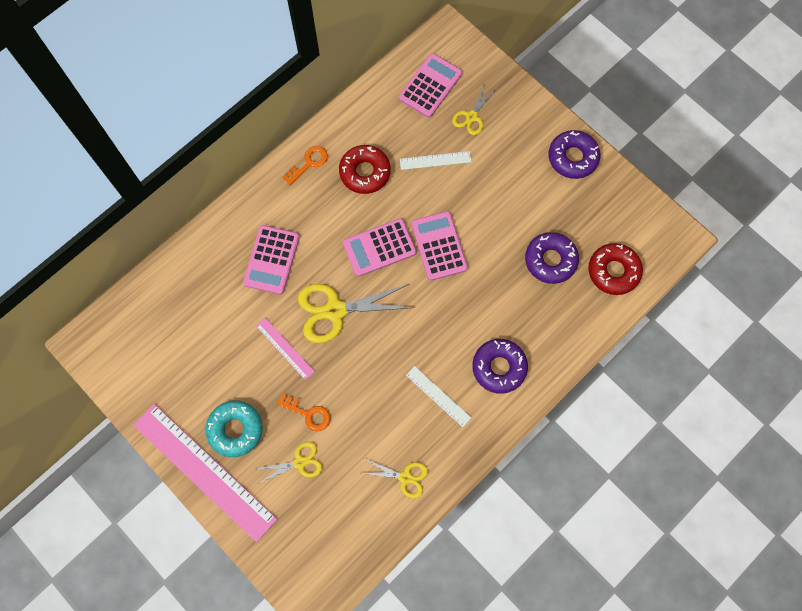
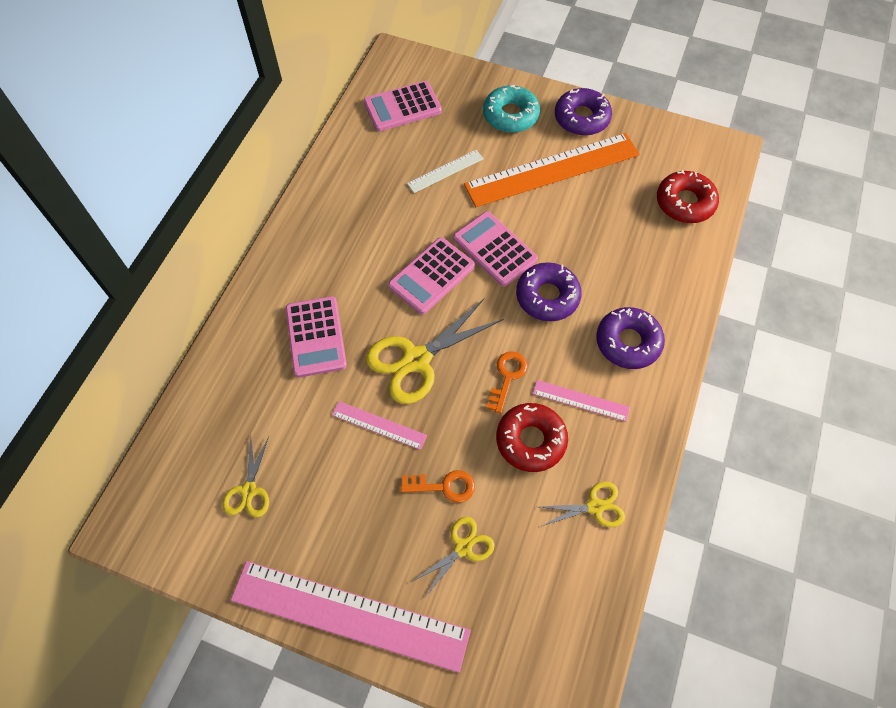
camera: 25 degrees left, 10 degrees down
(235, 429) = (364, 545): turquoise donut -> turquoise donut (510, 115)
(308, 163) = (309, 224): orange key -> orange key (507, 377)
(365, 172) = (376, 210): red donut -> red donut (530, 440)
(430, 86) = (402, 107): pink calculator -> pink calculator turned 120 degrees counterclockwise
(438, 396) = (580, 400): white ruler -> pink ruler
(471, 117) = (460, 119): yellow scissors -> yellow scissors (249, 491)
(522, 196) = (552, 170): none -> orange ruler
(550, 260) = (617, 217): purple donut -> purple donut (547, 296)

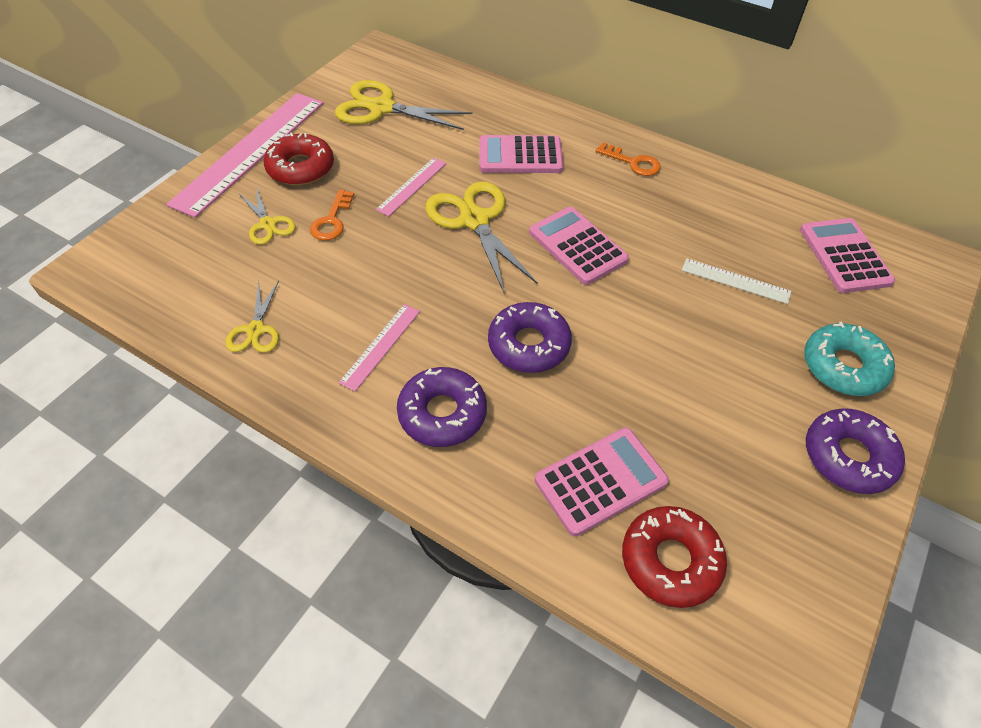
camera: 100 degrees right, 10 degrees down
(249, 491) = (381, 108): yellow scissors -> yellow scissors, size x1.81
(445, 171) = (735, 281): white ruler -> white ruler turned 45 degrees counterclockwise
(495, 249) = (608, 307): pink calculator -> pink calculator (600, 481)
(507, 377) = (431, 287): orange key -> orange key (633, 162)
(530, 440) = (351, 292): red donut -> red donut (301, 168)
(552, 170) = (739, 395): orange ruler -> none

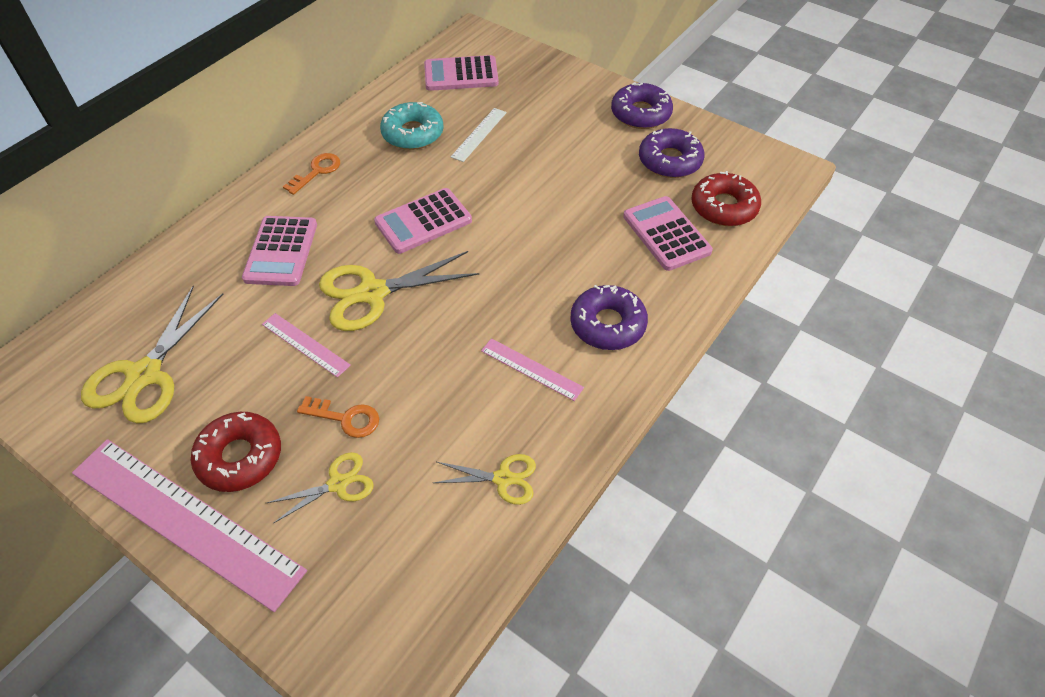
camera: 85 degrees left, 0 degrees up
(529, 345) = (536, 264): purple donut -> purple donut (670, 161)
(843, 366) = (567, 99): turquoise donut -> turquoise donut (413, 133)

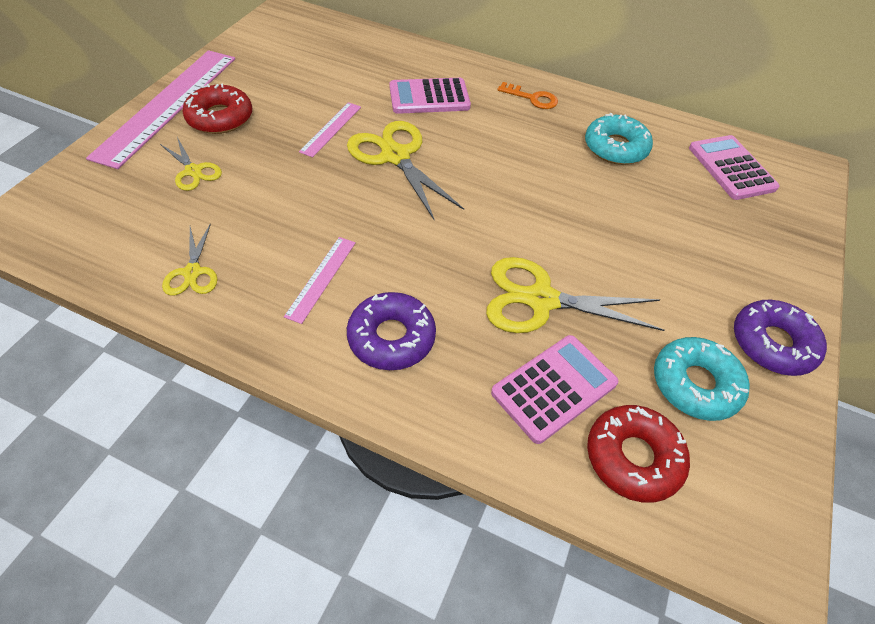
camera: 75 degrees right, 0 degrees up
(144, 375) = (292, 61): yellow scissors -> yellow scissors (541, 300)
(345, 418) = (257, 164): orange key -> none
(423, 221) = (495, 174): pink calculator -> none
(479, 134) = (642, 195): white ruler -> none
(670, 161) = (695, 384): purple donut -> turquoise donut

